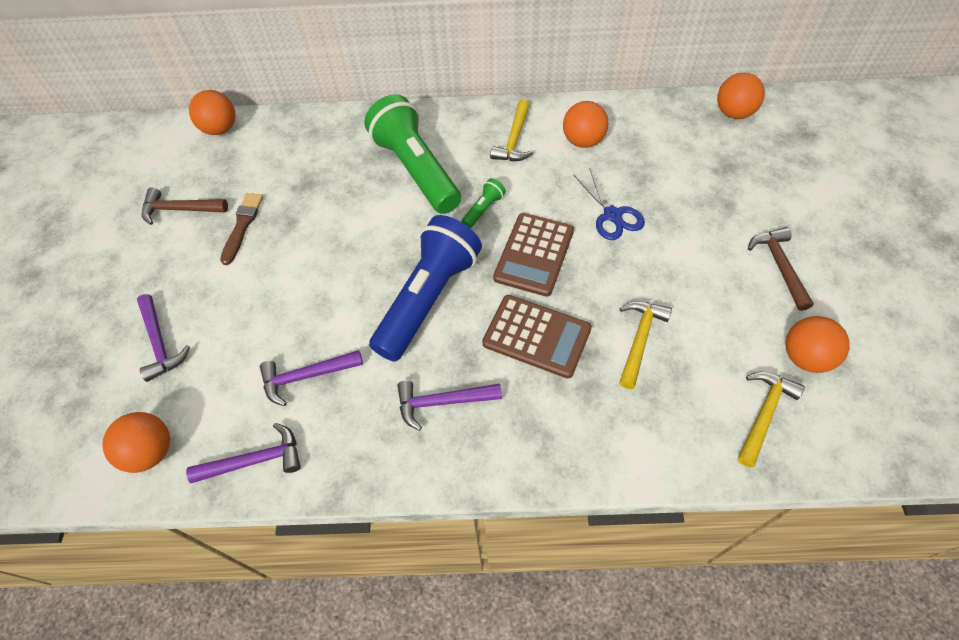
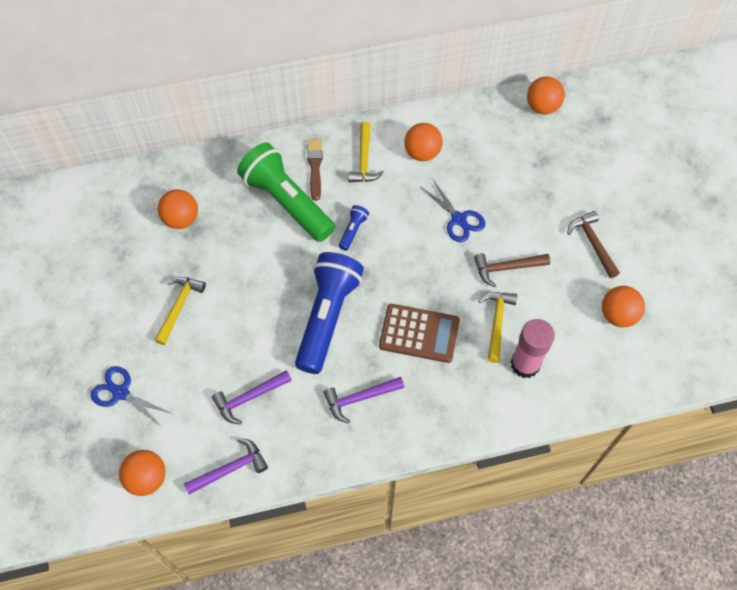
camera: 15 degrees left, 5 degrees up
(160, 343) = (120, 392): purple hammer -> blue scissors
(180, 209) = (92, 272): brown hammer -> brown hammer (506, 268)
(220, 129) = (98, 187): orange ball -> orange ball (181, 219)
(242, 226) = (152, 279): brown brush -> brown brush (315, 167)
(483, 209) = (353, 230): green flashlight -> blue flashlight
(534, 254) = (403, 265): brown calculator -> none
(669, 398) = (525, 364): none -> pink glue stick
(763, 414) = (593, 364): yellow hammer -> yellow hammer (179, 307)

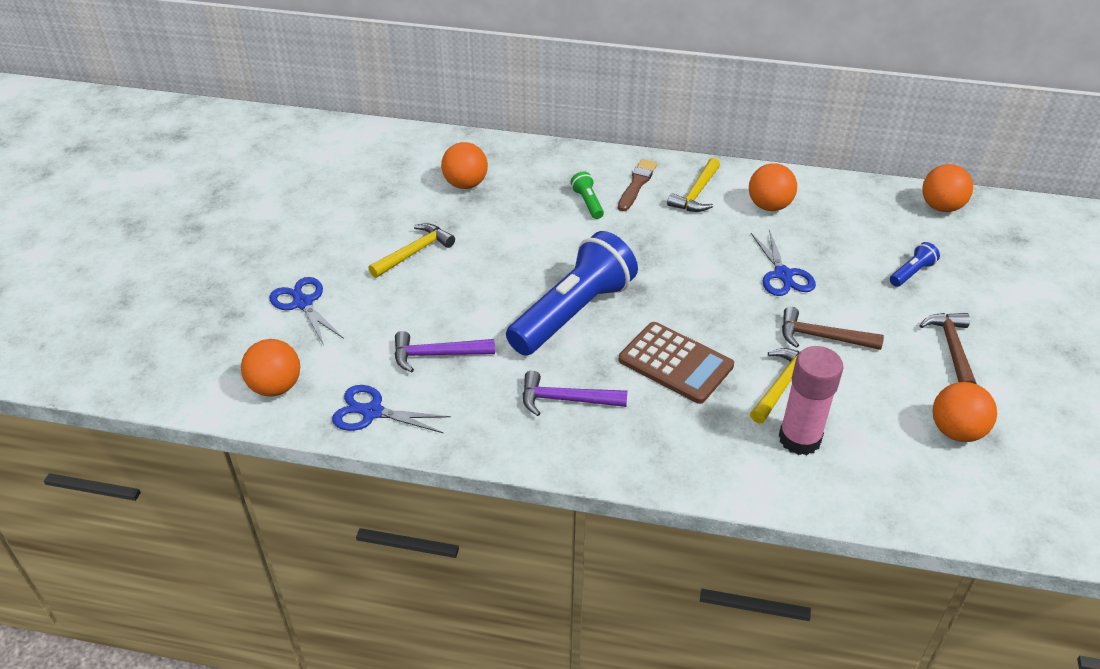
camera: 25 degrees right, 20 degrees down
(230, 469) = (372, 412): purple hammer -> blue scissors
(286, 201) = (587, 202): green flashlight -> green flashlight, size x0.41
(353, 230) = (649, 247): blue flashlight -> blue flashlight (911, 272)

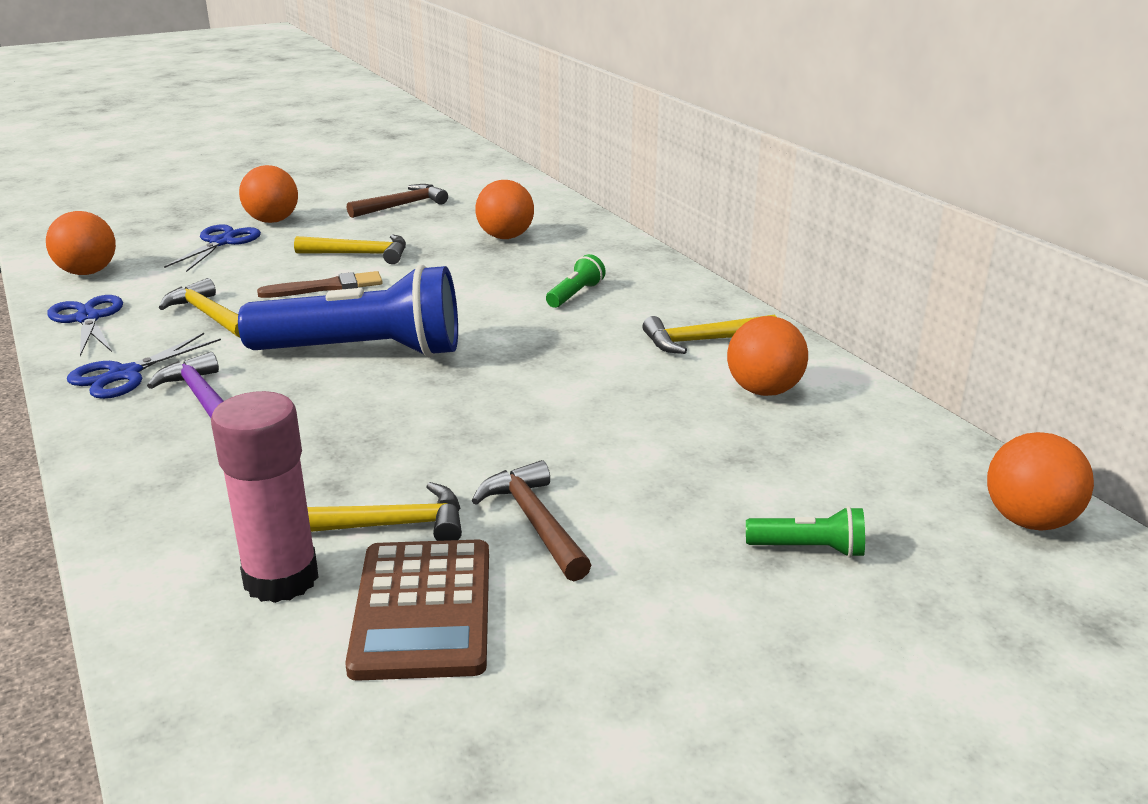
camera: 50 degrees right, 15 degrees down
(437, 355) = (208, 315): purple hammer -> yellow hammer
(637, 184) = (657, 305): brown brush -> brown brush (326, 287)
(675, 363) = (344, 438): brown calculator -> brown calculator (422, 609)
(783, 275) = (630, 448): blue scissors -> blue scissors (124, 375)
(911, 272) = (809, 549): blue flashlight -> green flashlight
(951, 349) = (670, 654): brown hammer -> brown hammer (402, 205)
(956, 431) = (454, 731): orange ball -> orange ball (272, 221)

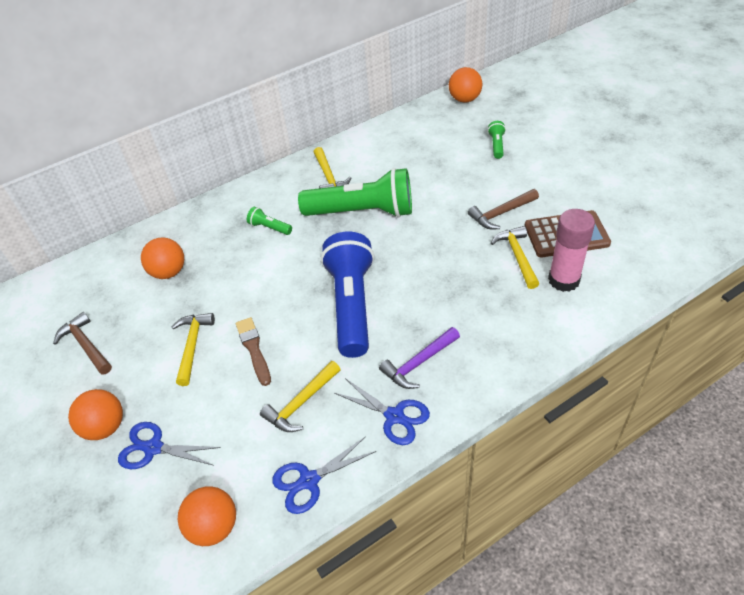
camera: 90 degrees left, 20 degrees up
(590, 368) = (363, 212): none -> green flashlight
(764, 391) = (379, 157): orange ball -> none

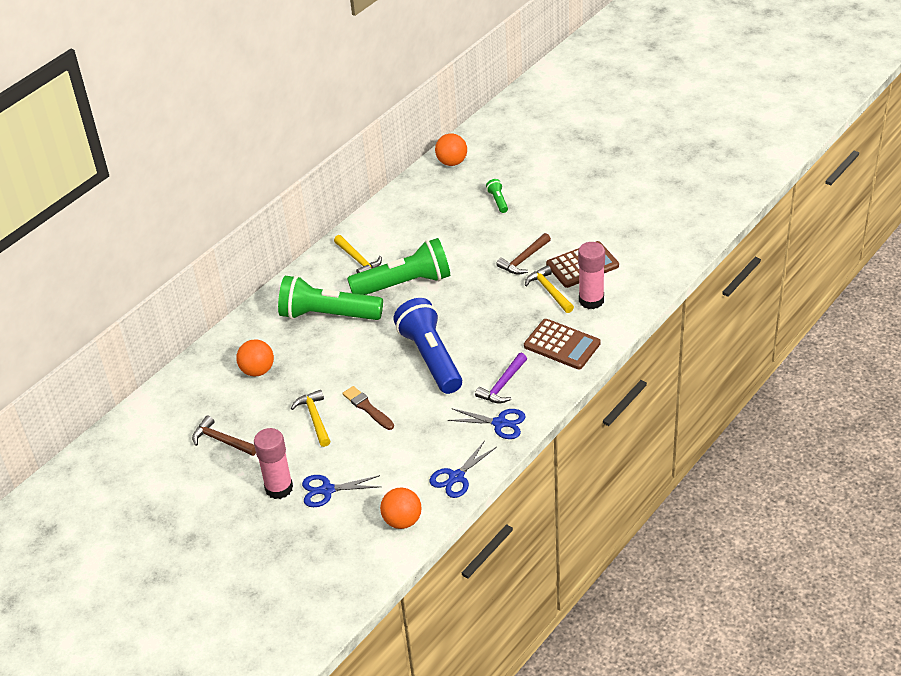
camera: 20 degrees left, 5 degrees down
(105, 427) = (279, 488): orange ball -> pink glue stick
(269, 227) = (327, 315): green flashlight -> green flashlight, size x2.45
(301, 403) = (425, 433): yellow hammer -> none
(509, 328) = (562, 345): none -> brown calculator

